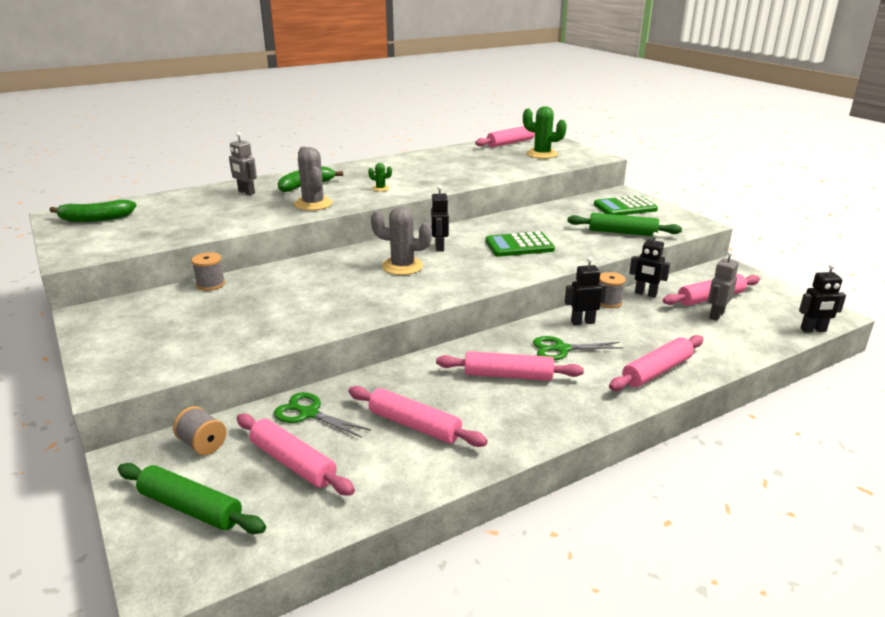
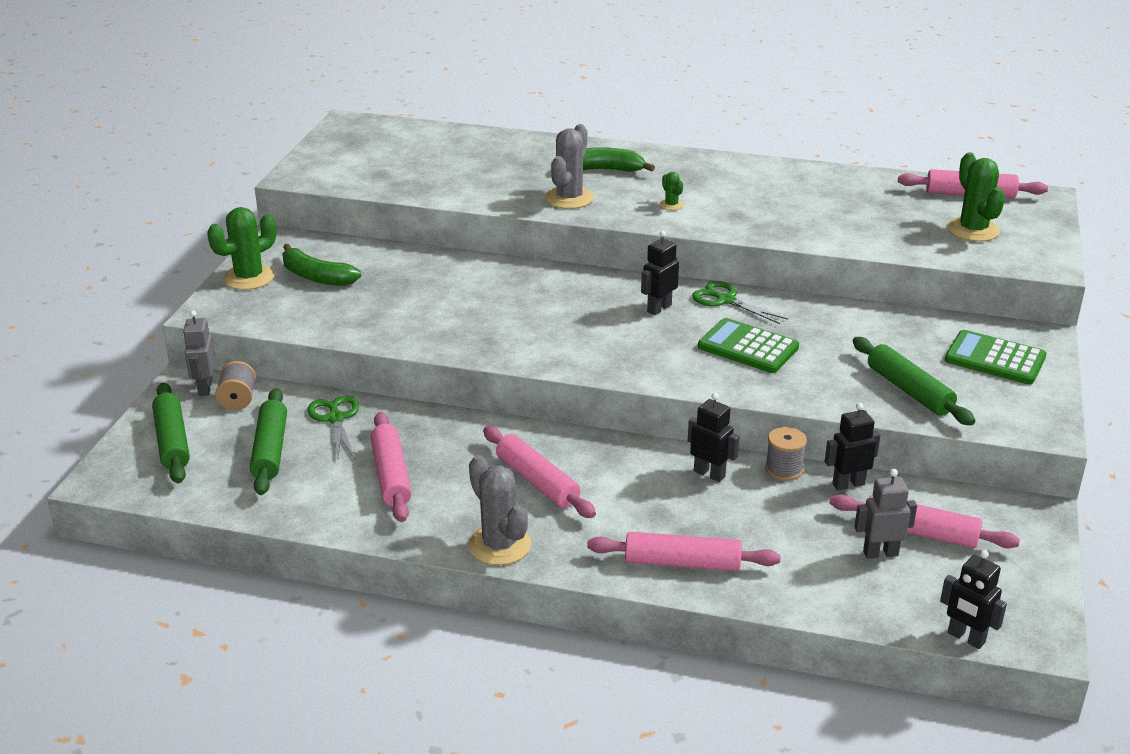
camera: 45 degrees right, 5 degrees up
(95, 219) = (367, 139): green banana -> green banana (316, 276)
(107, 346) = (249, 277): none -> green cactus
(211, 284) = (396, 252): grey spool -> none
(246, 192) = (534, 156): grey robot -> grey robot (205, 388)
(292, 463) = (270, 450): pink rolling pin -> green rolling pin
(402, 266) = (583, 313): grey cactus -> grey cactus (499, 545)
(561, 349) = (632, 487): green scissors -> green scissors (725, 300)
(645, 294) = (848, 484): black robot -> black robot turned 90 degrees clockwise

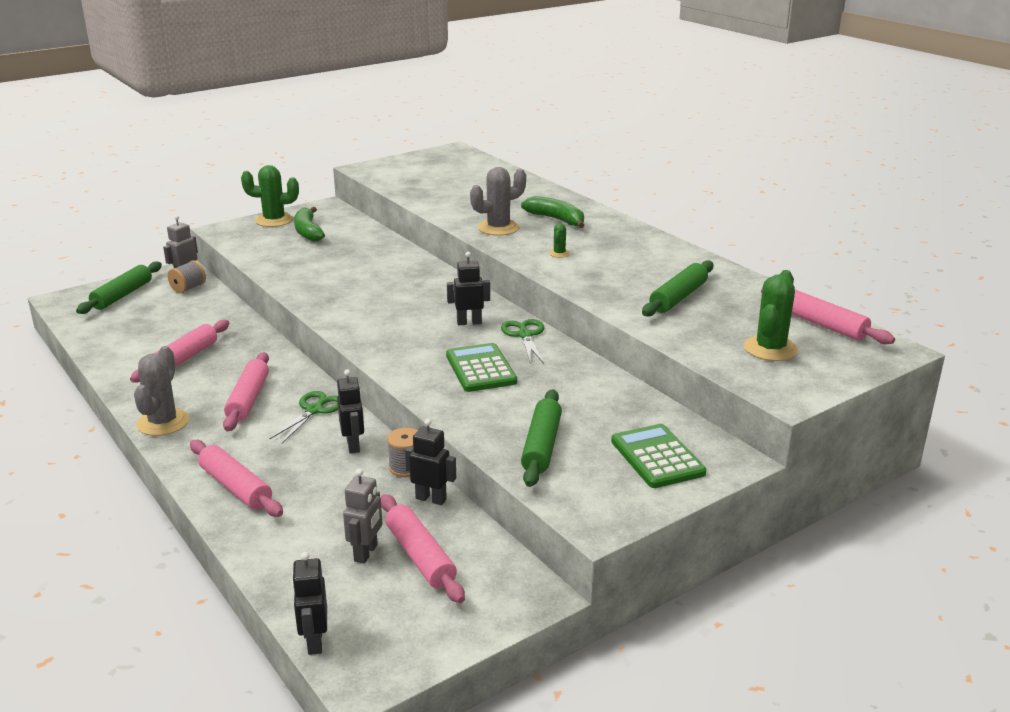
camera: 40 degrees right, 5 degrees down
(270, 450) = (155, 319): green rolling pin -> green rolling pin (678, 297)
(335, 418) = (214, 317): green scissors -> green scissors (314, 410)
(880, 553) = (366, 553): grey robot -> grey robot turned 75 degrees clockwise

